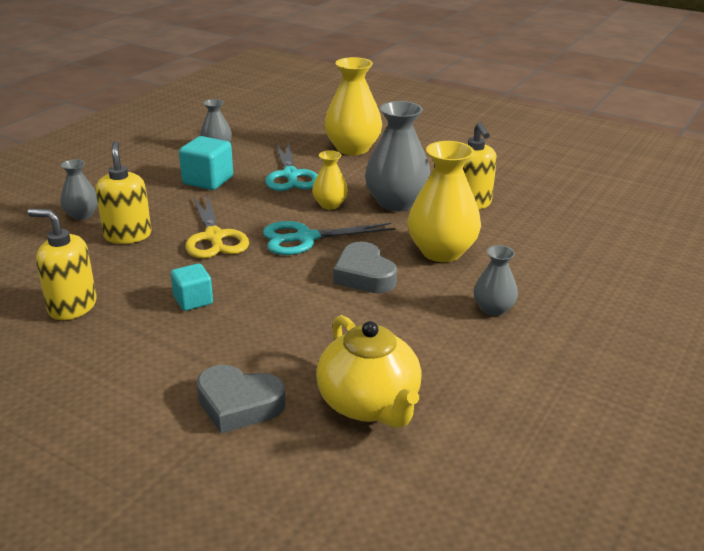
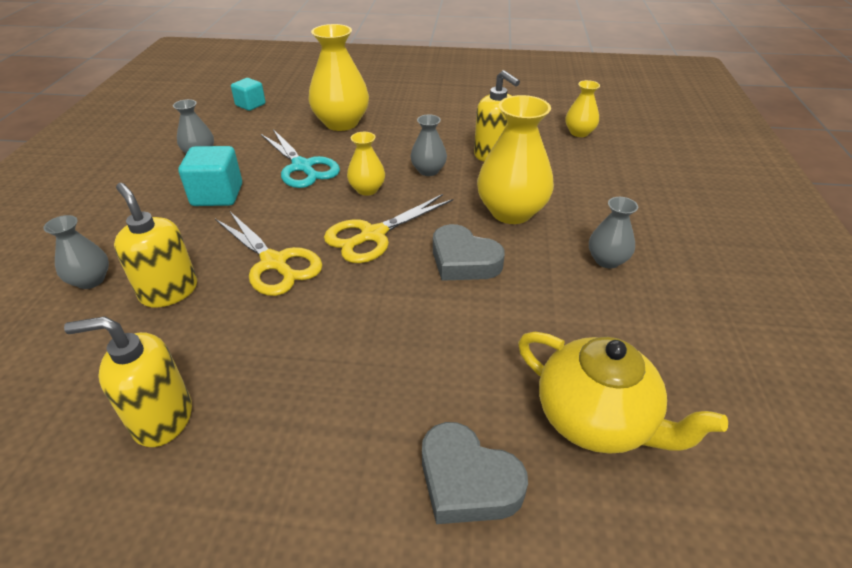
camera: 25 degrees left, 10 degrees up
(193, 300) = (309, 354): turquoise cube -> turquoise cube (250, 105)
(239, 404) = (467, 481): grey heart -> grey heart turned 45 degrees clockwise
(305, 238) = (373, 235): turquoise scissors -> yellow scissors
(396, 203) = (428, 170): grey vase -> grey vase, size x0.54
(578, 205) = (579, 133): none -> yellow vase

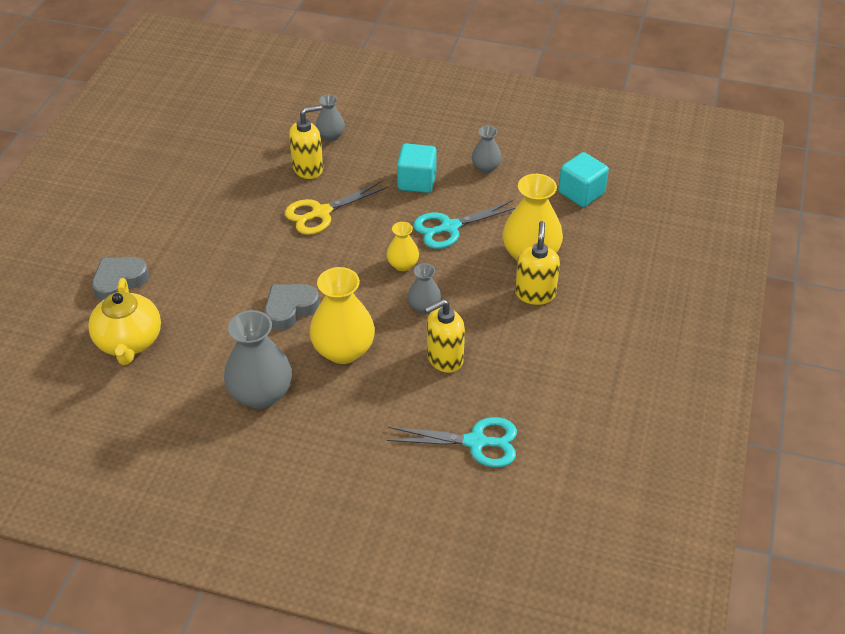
camera: 100 degrees right, 5 degrees up
(162, 418) = (207, 176): yellow soap dispenser -> yellow soap dispenser (535, 293)
(250, 105) = (581, 193): turquoise cube -> turquoise cube, size x1.53
(373, 235) = (337, 263): yellow scissors -> none
(579, 133) = (476, 442): yellow vase -> turquoise scissors
(596, 419) = (129, 342): yellow teapot -> yellow teapot turned 60 degrees counterclockwise
(607, 260) = (261, 394): grey vase -> grey vase, size x1.85

